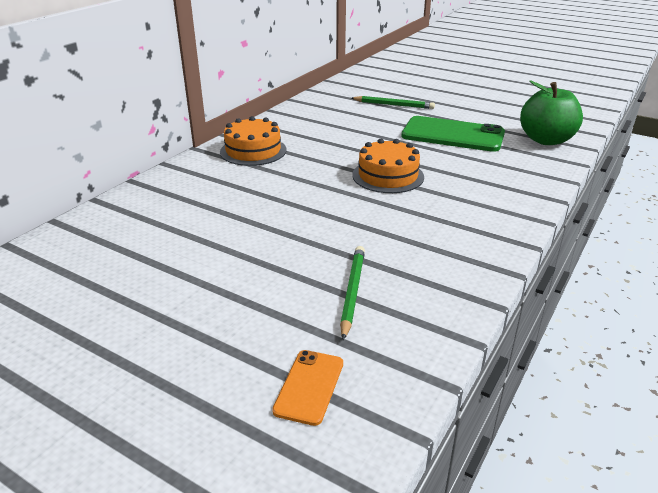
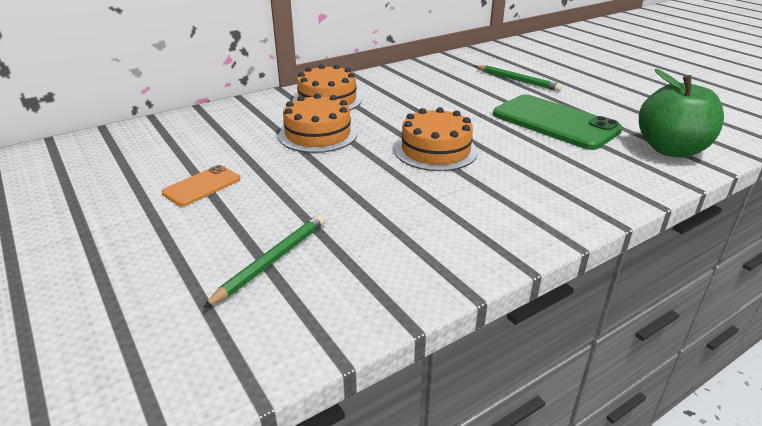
camera: 25 degrees right, 0 degrees up
(278, 183) = (318, 134): none -> orange cake
(309, 386) = (126, 345): orange phone -> orange phone (202, 186)

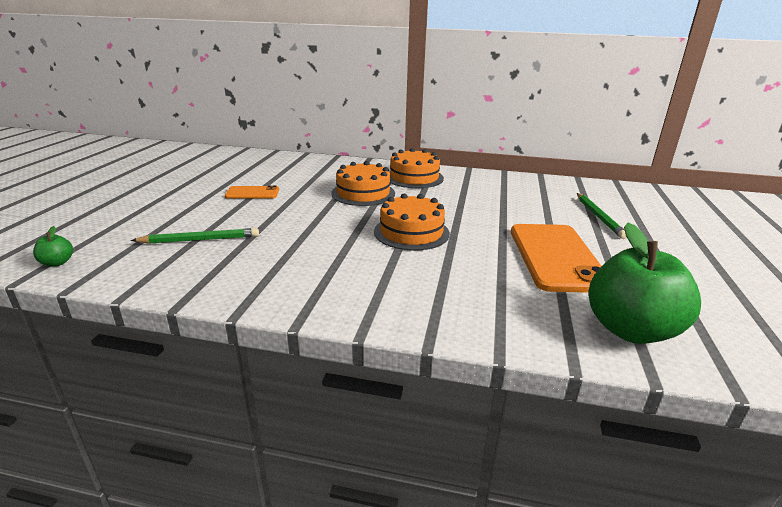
camera: 45 degrees right, 5 degrees down
(161, 393) = (57, 263): none -> green apple
(554, 122) = (556, 257): green phone -> orange phone

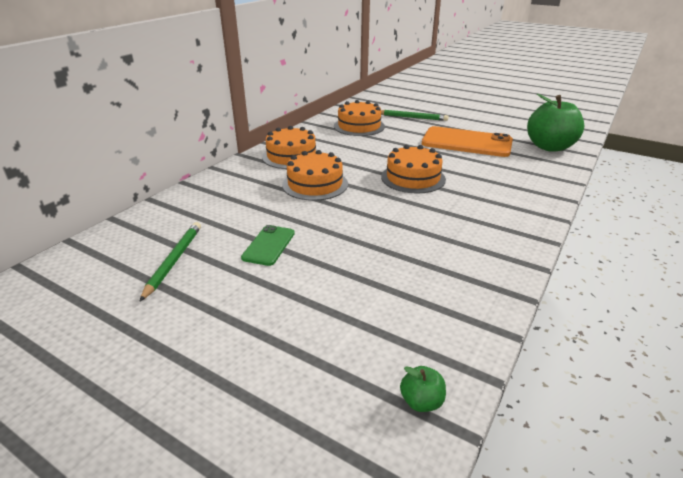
camera: 70 degrees left, 5 degrees up
(200, 240) = (390, 285): green pencil -> green pencil (174, 260)
(252, 193) = (269, 245): orange phone -> green phone
(525, 193) = (359, 126): none -> orange cake

